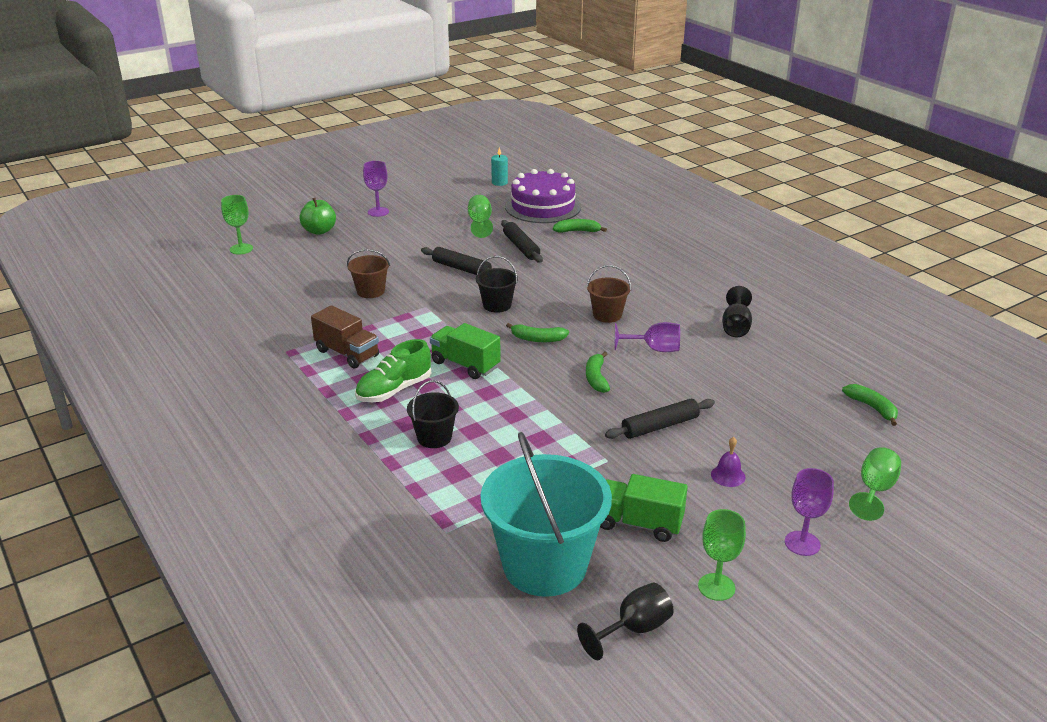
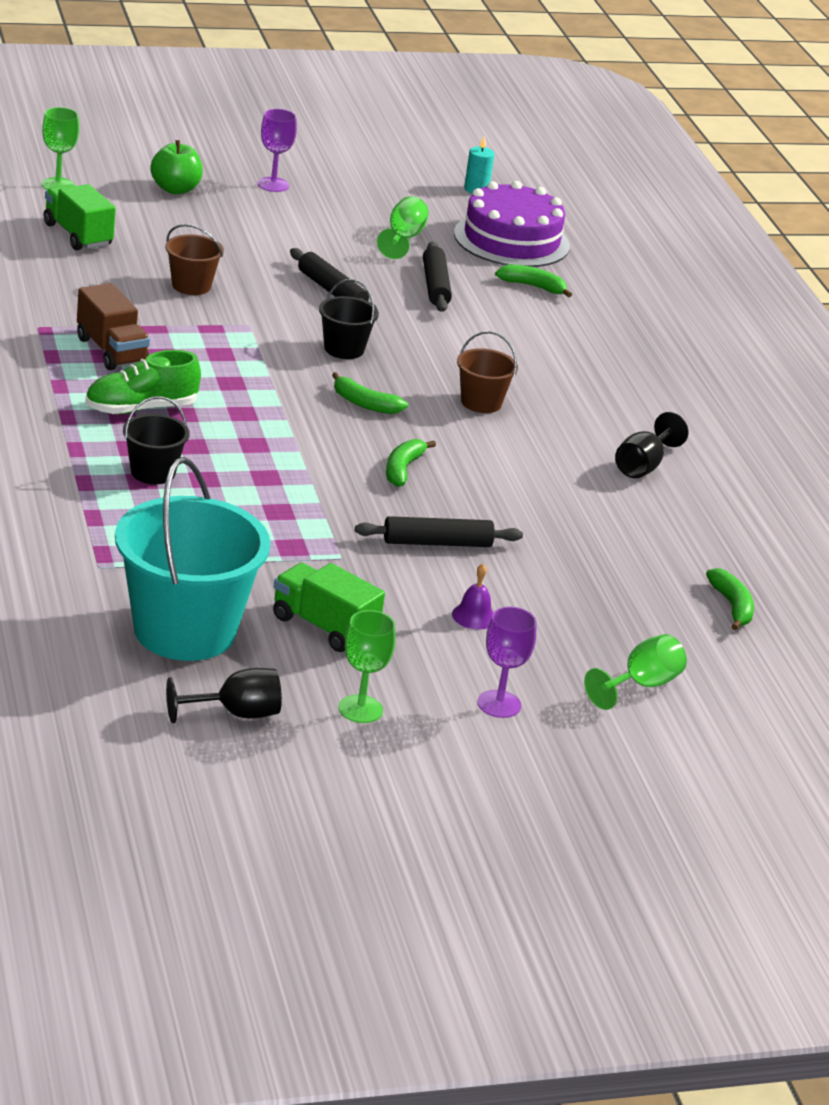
camera: 15 degrees right, 0 degrees up
(465, 365) = (249, 406): green truck -> green truck (77, 235)
(654, 349) = (507, 459): purple goblet -> none

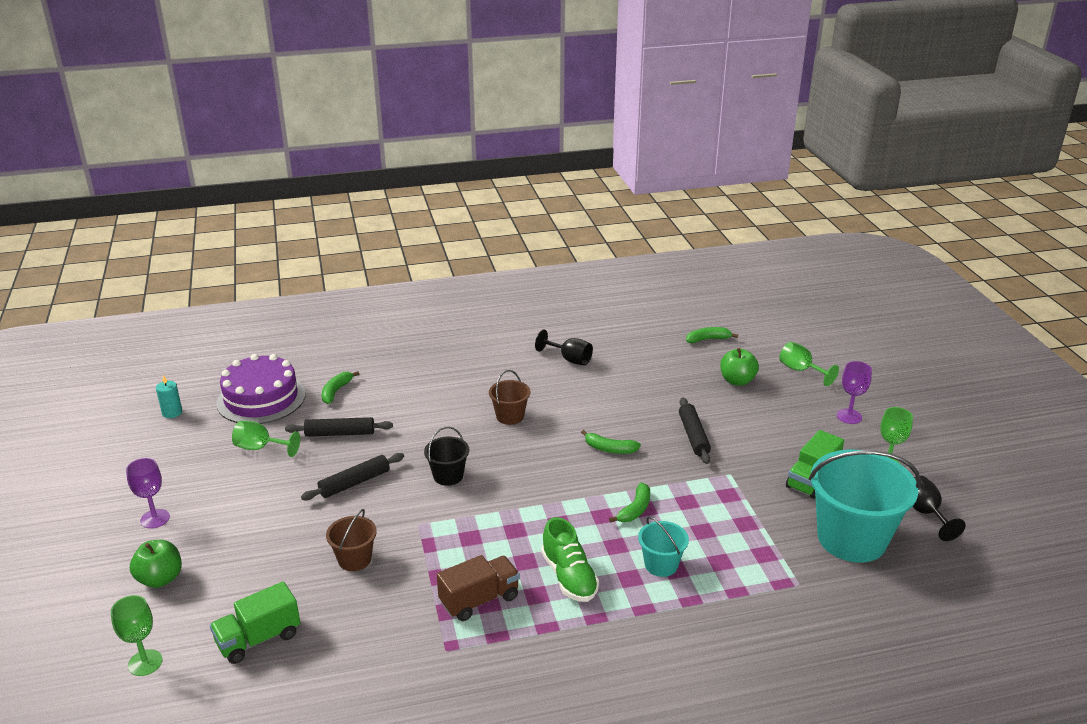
camera: 85 degrees left, 0 degrees up
(153, 472) = (661, 565): black bucket -> turquoise bucket
(364, 404) = (527, 465): green banana -> green banana (635, 509)
(474, 616) = (767, 423): purple bell -> none
(599, 611) = (737, 381): none -> green apple

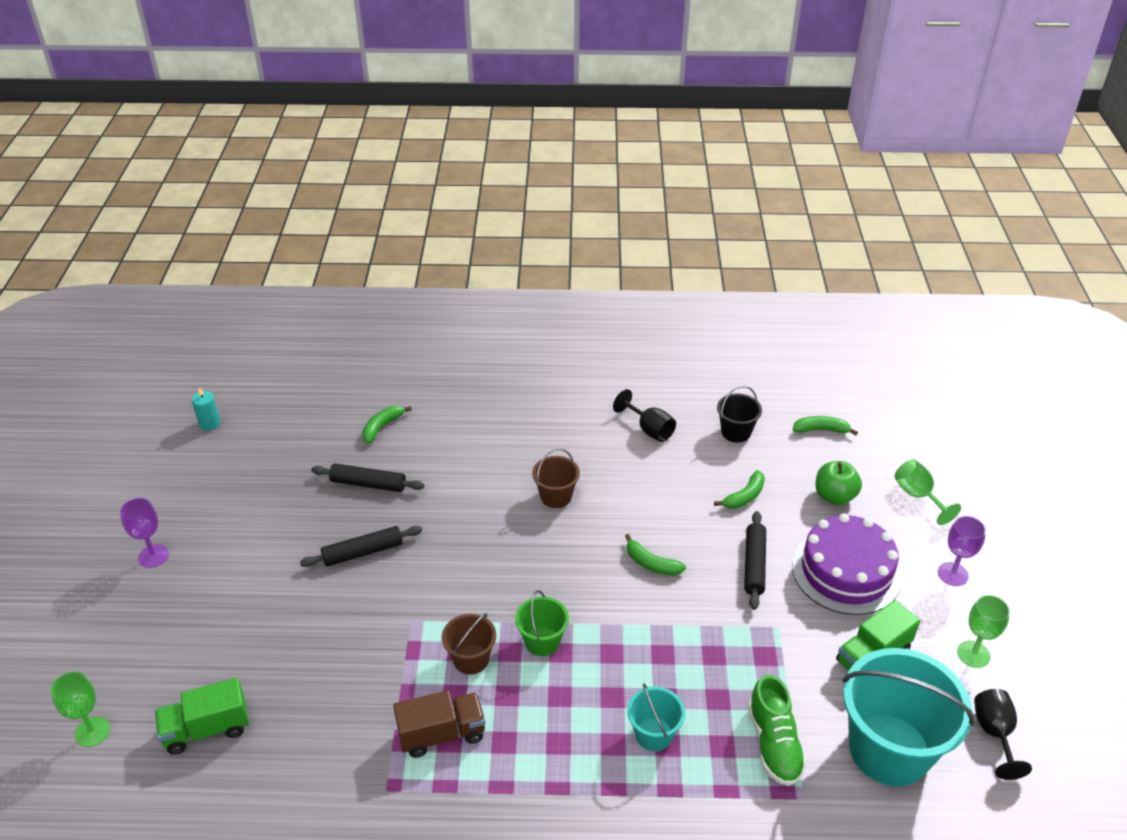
camera: 15 degrees right, 10 degrees up
(160, 579) = (136, 632): green apple -> none
(261, 398) = (303, 422): purple cake -> purple cake (846, 571)
(261, 448) = (283, 487): green goblet -> none
(354, 559) = (331, 651): brown bucket -> brown bucket (471, 659)
(448, 476) = (463, 563): black bucket -> black bucket (736, 432)
(540, 518) = (542, 641): none -> green bucket
(569, 577) = (547, 726): green shoe -> green shoe (774, 743)
(635, 509) = (651, 653): green banana -> green banana (744, 496)

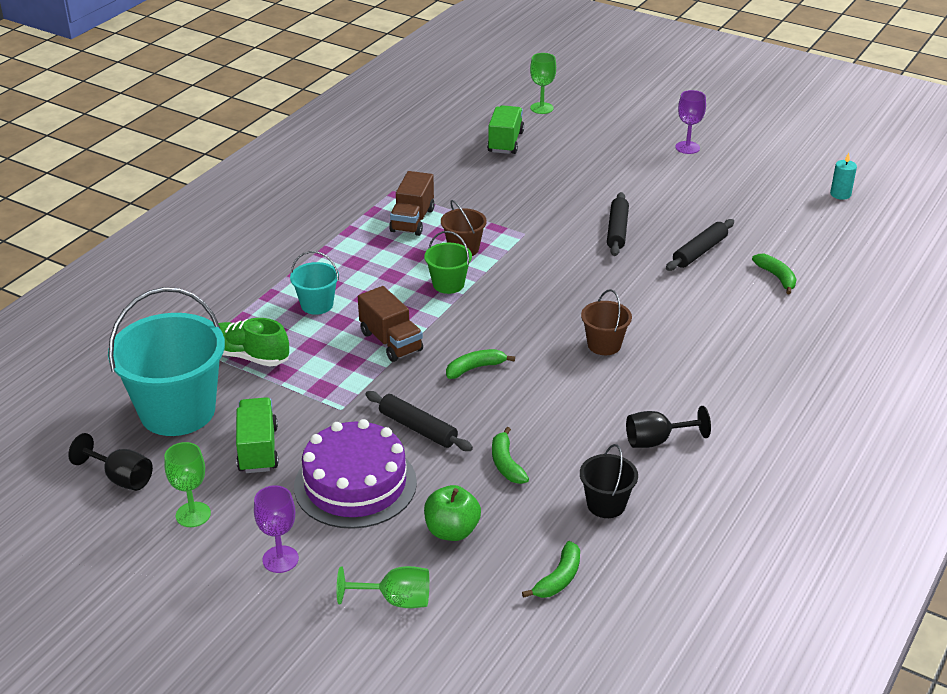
camera: 120 degrees right, 5 degrees down
(662, 640) = (391, 341): none -> brown truck

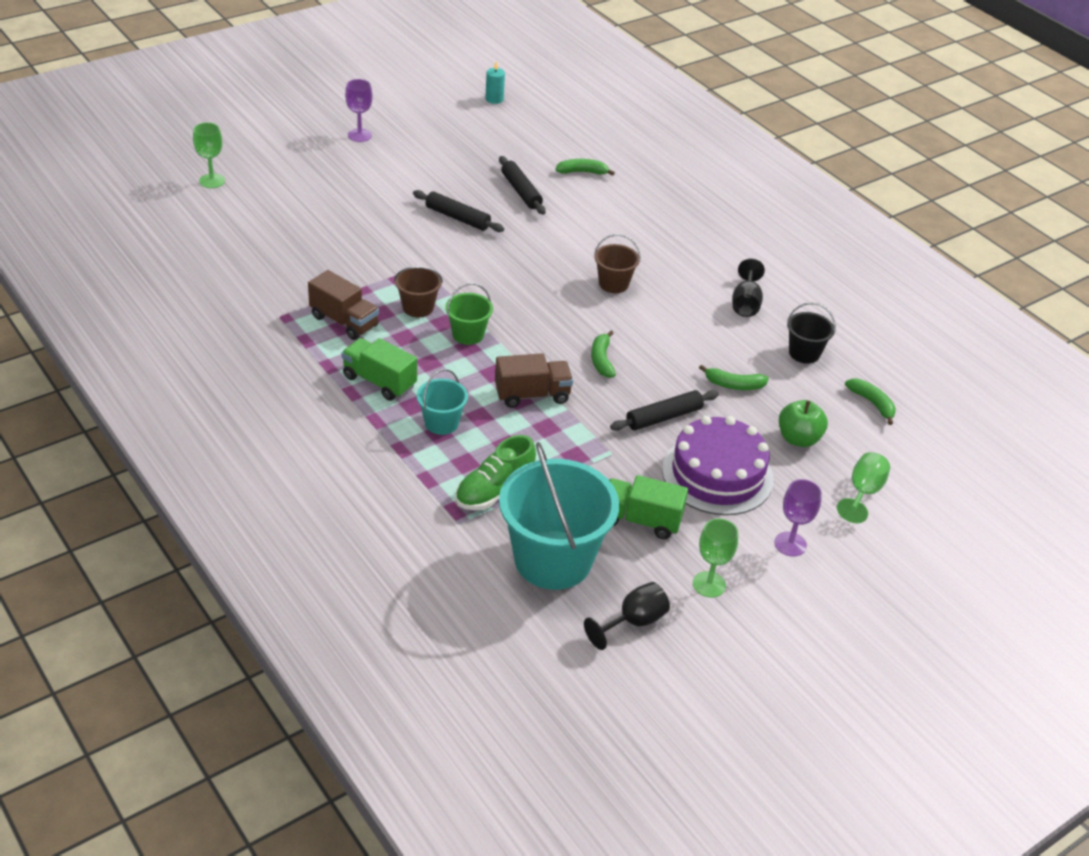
camera: 70 degrees left, 5 degrees up
(505, 142) = (254, 222): green truck -> green truck (379, 381)

